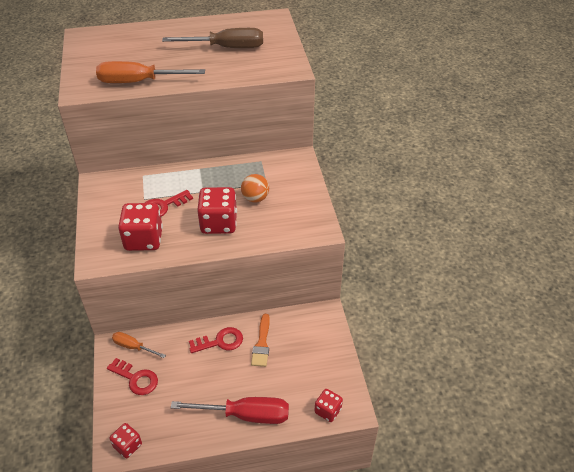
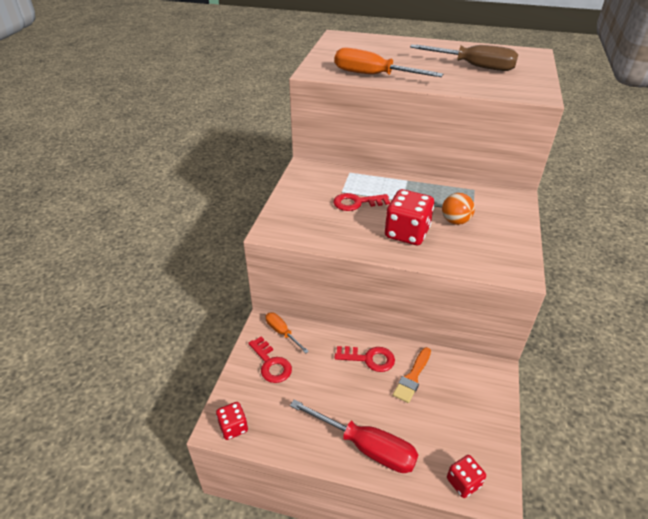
camera: 25 degrees right, 5 degrees down
(144, 239) = (325, 226): red dice -> none

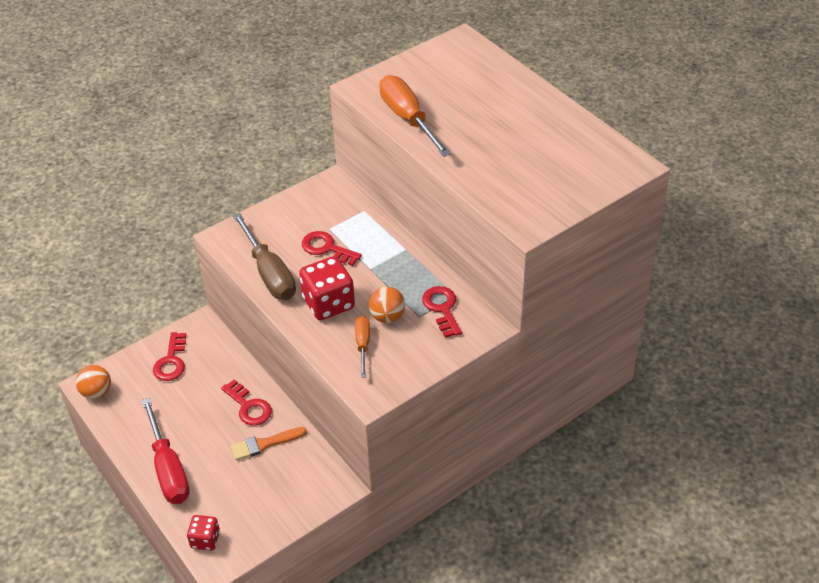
camera: 40 degrees right, 5 degrees up
(233, 427) = (96, 392): red dice -> orange ball
(282, 332) = (207, 340): orange screwdriver -> orange screwdriver (363, 345)
(474, 66) = (528, 154): brown screwdriver -> brown screwdriver (269, 273)
(479, 200) = (442, 308): none -> red key

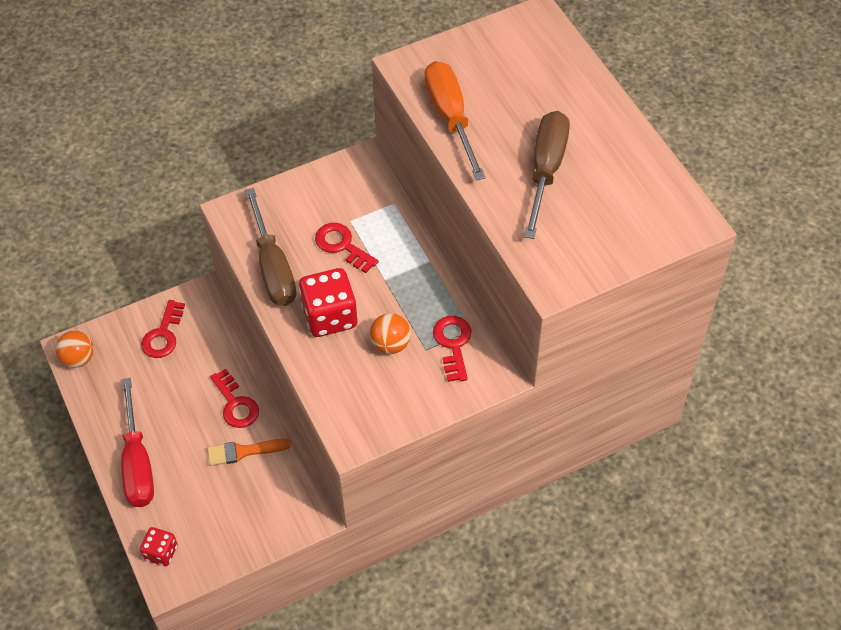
camera: 10 degrees right, 10 degrees up
(363, 345) = (356, 375): orange screwdriver -> none
(499, 145) = (546, 170): none -> brown screwdriver

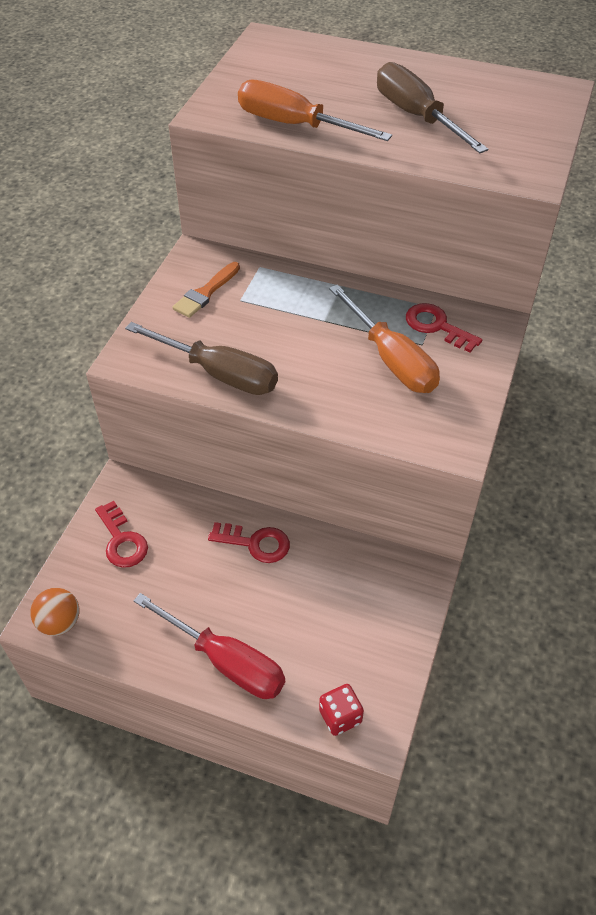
camera: 45 degrees left, 5 degrees down
(243, 451) = (308, 573): orange brush -> orange brush (205, 293)
(330, 316) = (316, 375): red dice -> none
(342, 246) = (257, 320): red key -> none
(390, 344) = (391, 359): orange ball -> orange screwdriver

